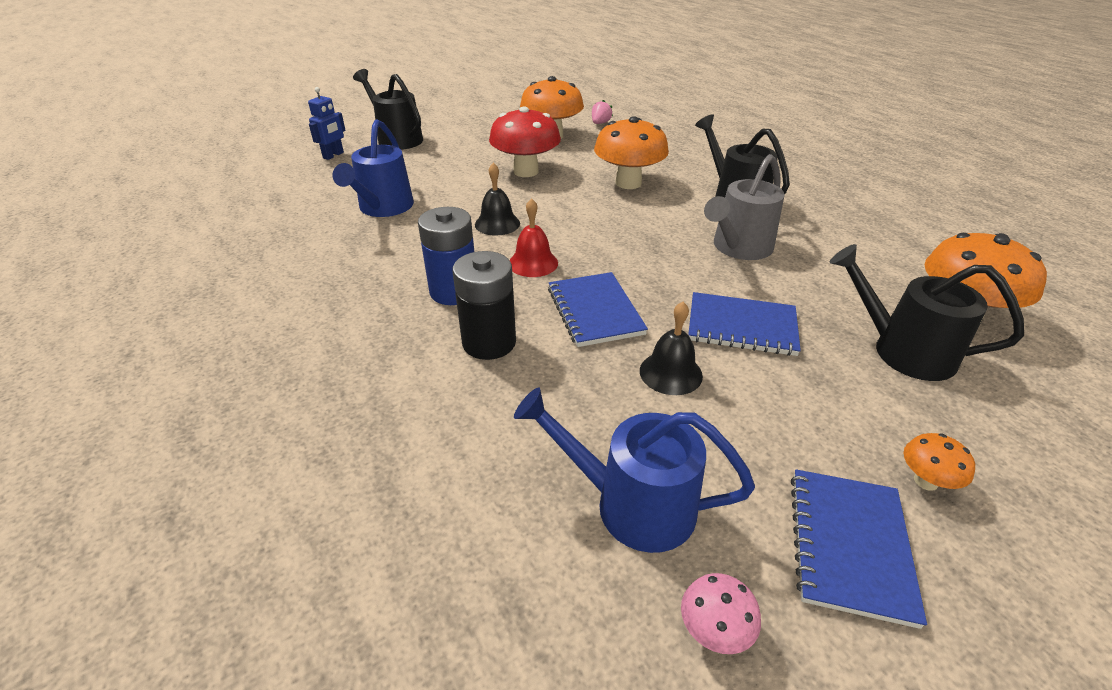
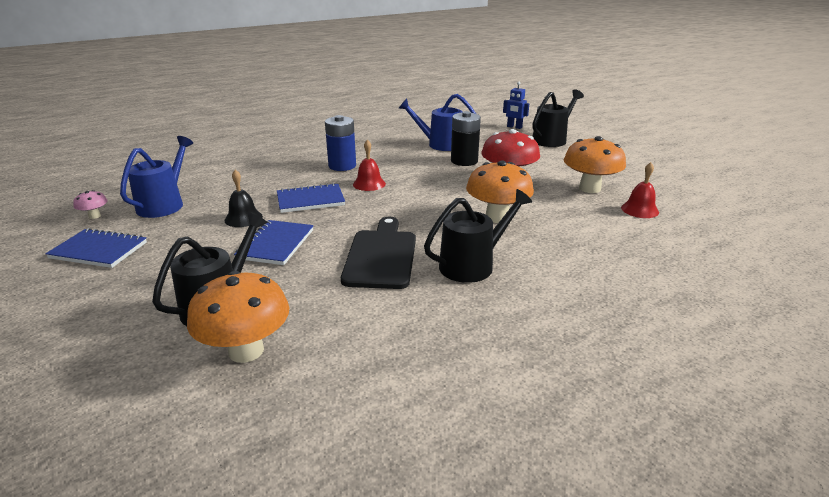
camera: 90 degrees right, 10 degrees down
(489, 342) = (292, 175): black battery -> black battery (464, 161)
(497, 224) = (421, 173): black bell -> none
(600, 123) = (639, 210): pink strawberry -> red bell
(738, 248) = (381, 256): grey watering can -> black cutting board
(925, 481) = (111, 282): orange mushroom -> none

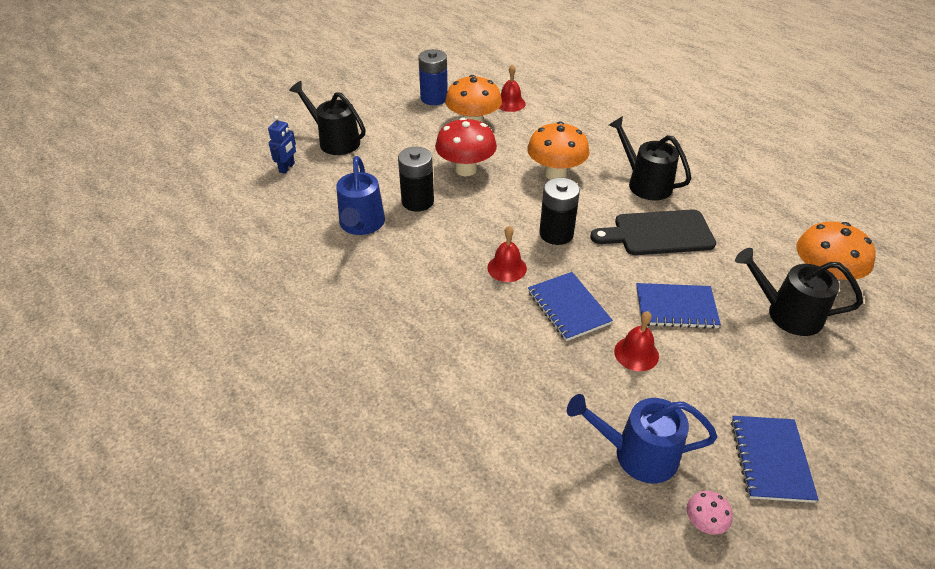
camera: 100 degrees left, 15 degrees up
(243, 218) = (636, 353): black bell -> red bell
(342, 166) = (456, 303): blue battery -> blue battery (434, 98)
(402, 206) = (556, 234): none -> black battery

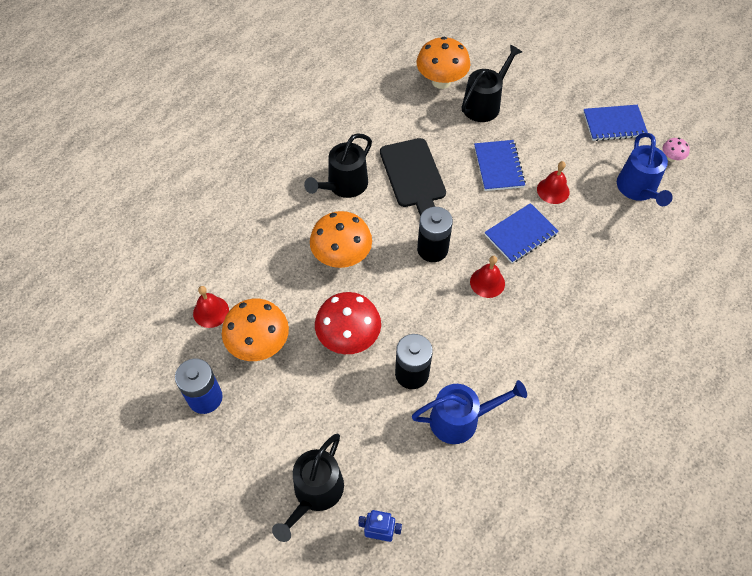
camera: 100 degrees left, 15 degrees up
(787, 313) = (484, 104): black watering can -> black watering can turned 150 degrees counterclockwise

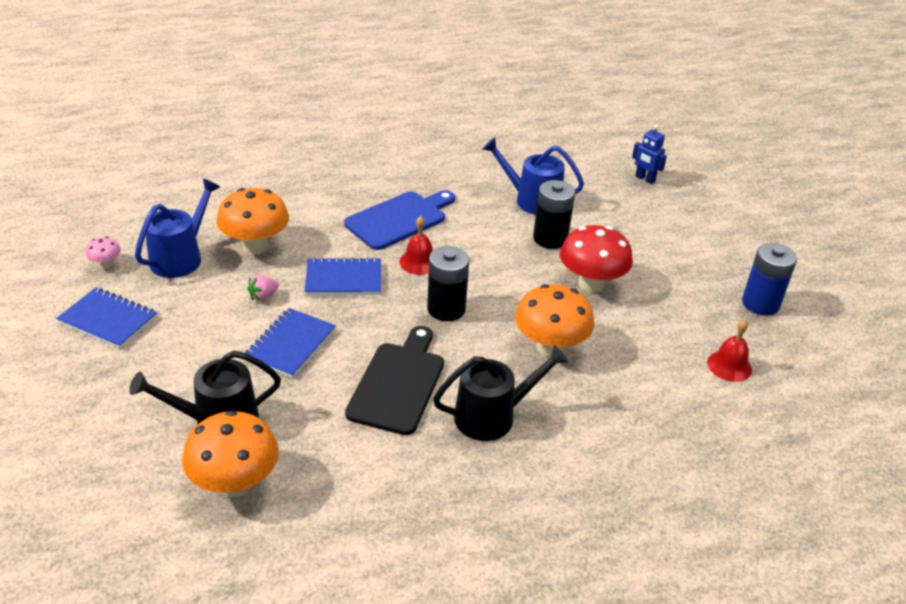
camera: 150 degrees left, 20 degrees down
(259, 344) = (686, 317): orange mushroom -> orange mushroom (256, 246)
(315, 492) = (684, 214): black watering can -> none
(543, 320) = (399, 219): none -> blue cutting board
(553, 190) = (263, 296): red bell -> pink strawberry

